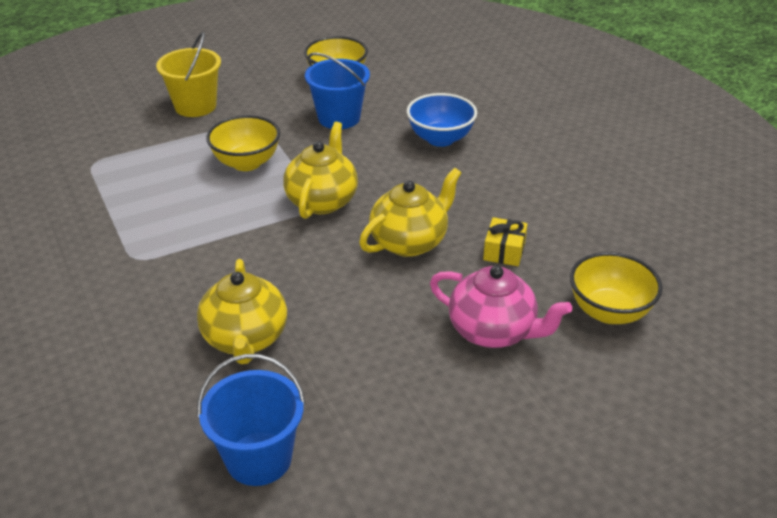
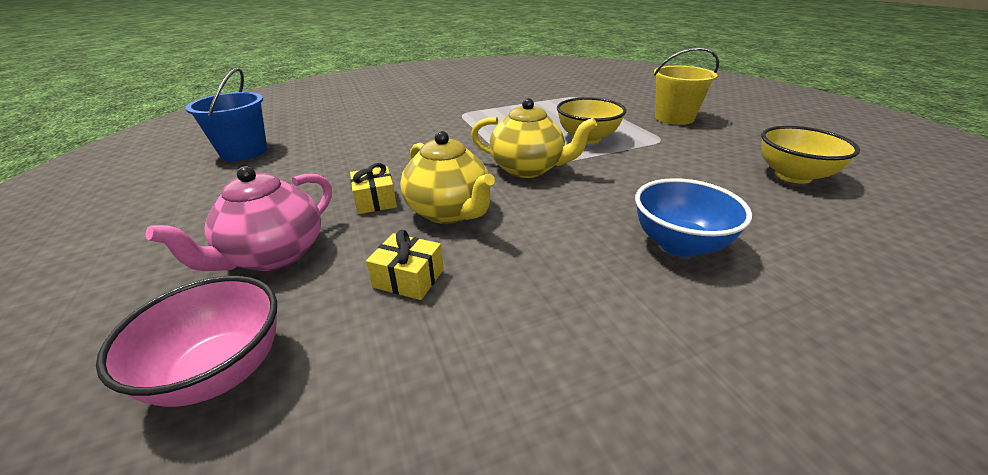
camera: 95 degrees right, 5 degrees down
(245, 339) = (358, 145): yellow teapot -> none
(339, 118) = (693, 177): blue bucket -> none
(394, 291) = (375, 200): none -> yellow gift
(609, 311) = (221, 372): yellow bowl -> pink bowl

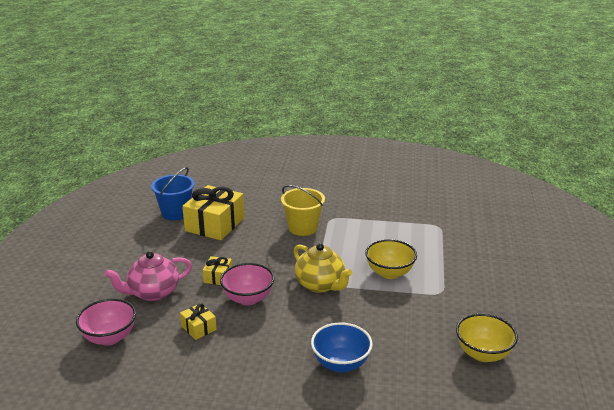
camera: 30 degrees right, 5 degrees down
(316, 149) = (215, 224): none -> yellow gift
(449, 212) = (248, 298): yellow teapot -> pink bowl
(674, 118) = (483, 276): yellow bucket -> yellow bucket (302, 228)

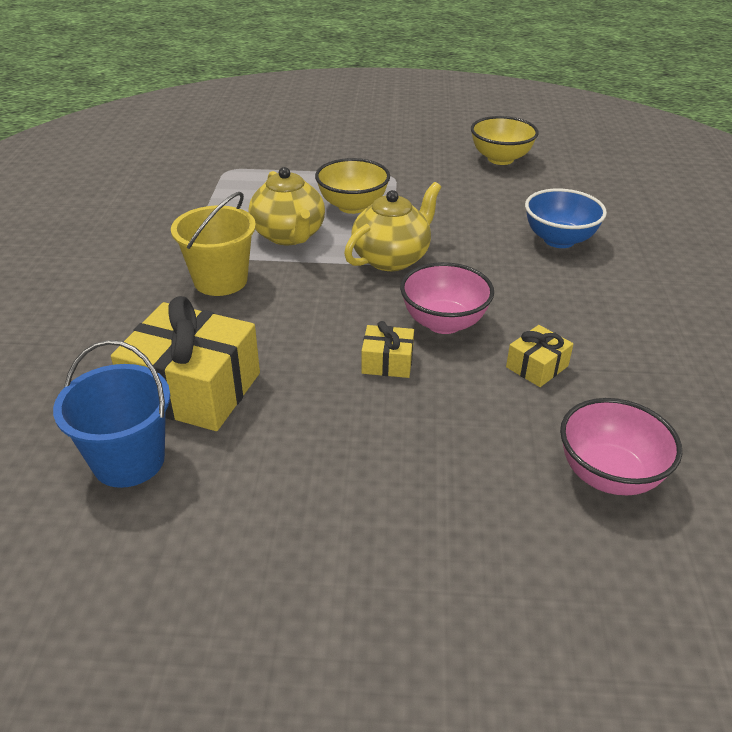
camera: 95 degrees left, 10 degrees up
(153, 293) = (456, 441): pink teapot -> none
(350, 248) = (289, 235): none -> yellow teapot

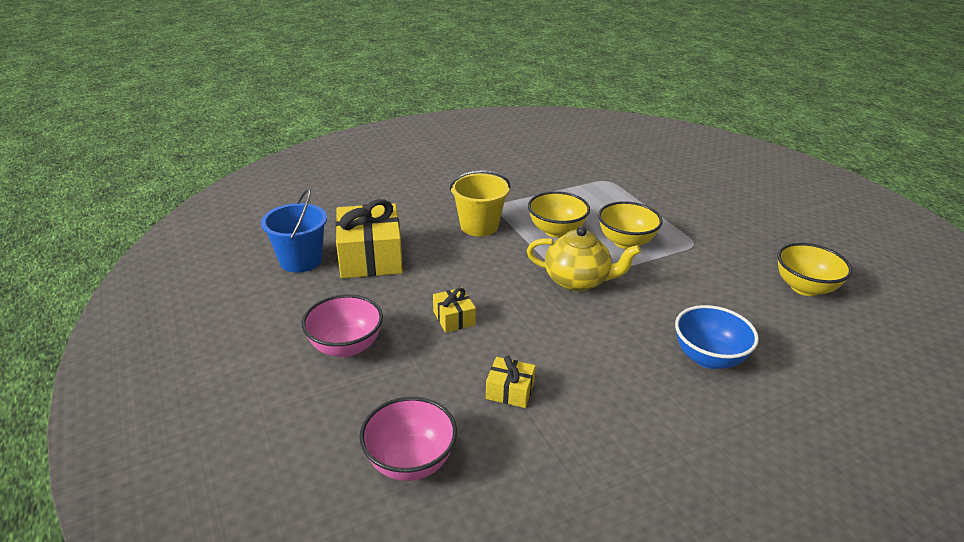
camera: 60 degrees right, 5 degrees down
(289, 235) = (556, 231): yellow teapot -> yellow bowl
(443, 323) = (522, 329): pink bowl -> pink bowl (346, 346)

